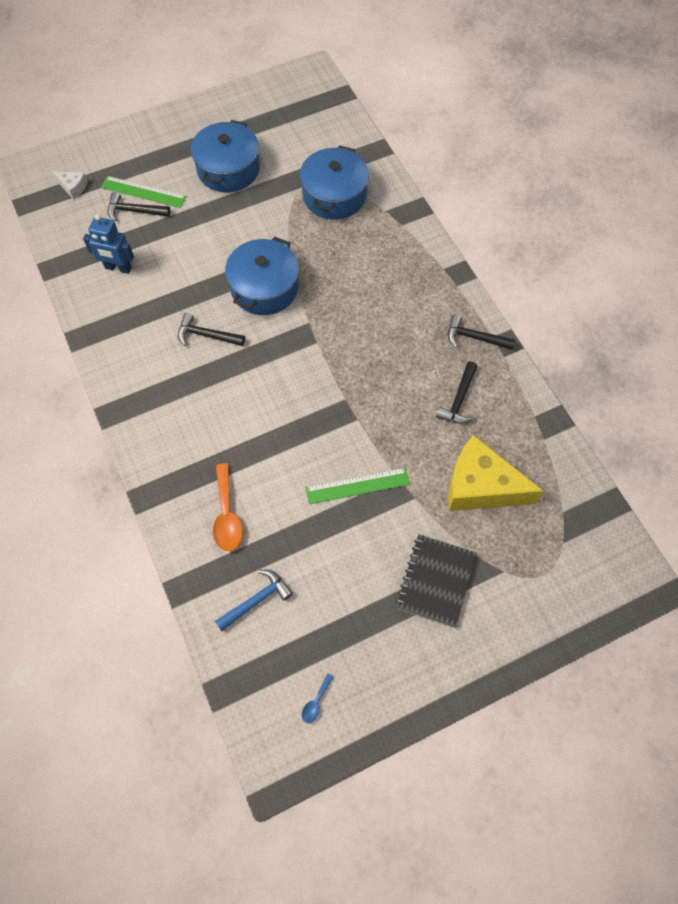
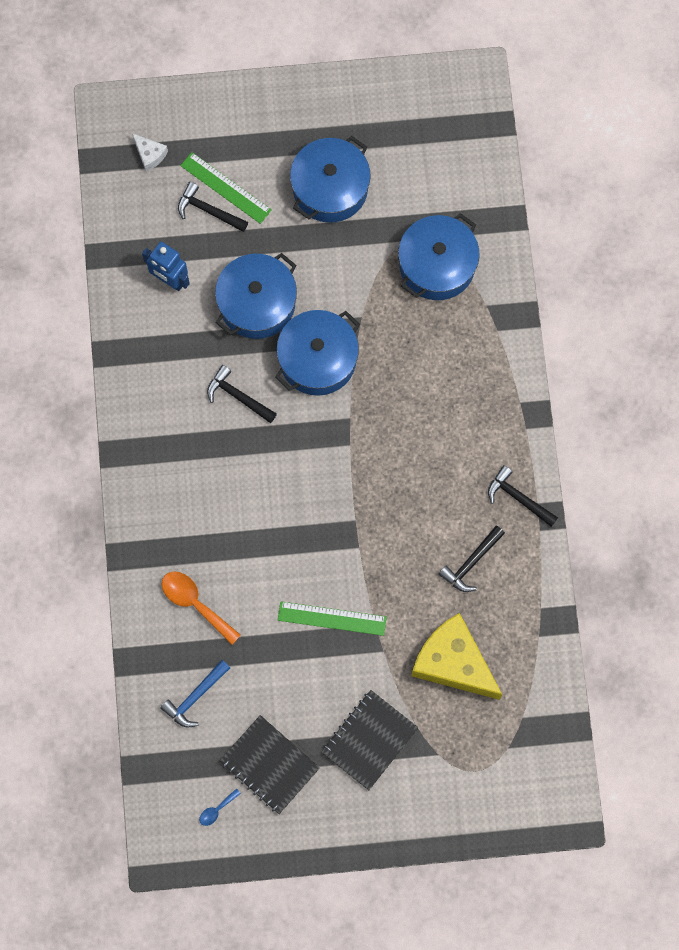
camera: 20 degrees right, 10 degrees up
(198, 263) = (257, 303): none -> blue pot
(227, 515) = (195, 603): orange spoon -> orange spoon turned 120 degrees clockwise
(256, 600) = (195, 697): blue hammer -> blue hammer turned 150 degrees clockwise
(351, 639) = (269, 765): none -> black notebook

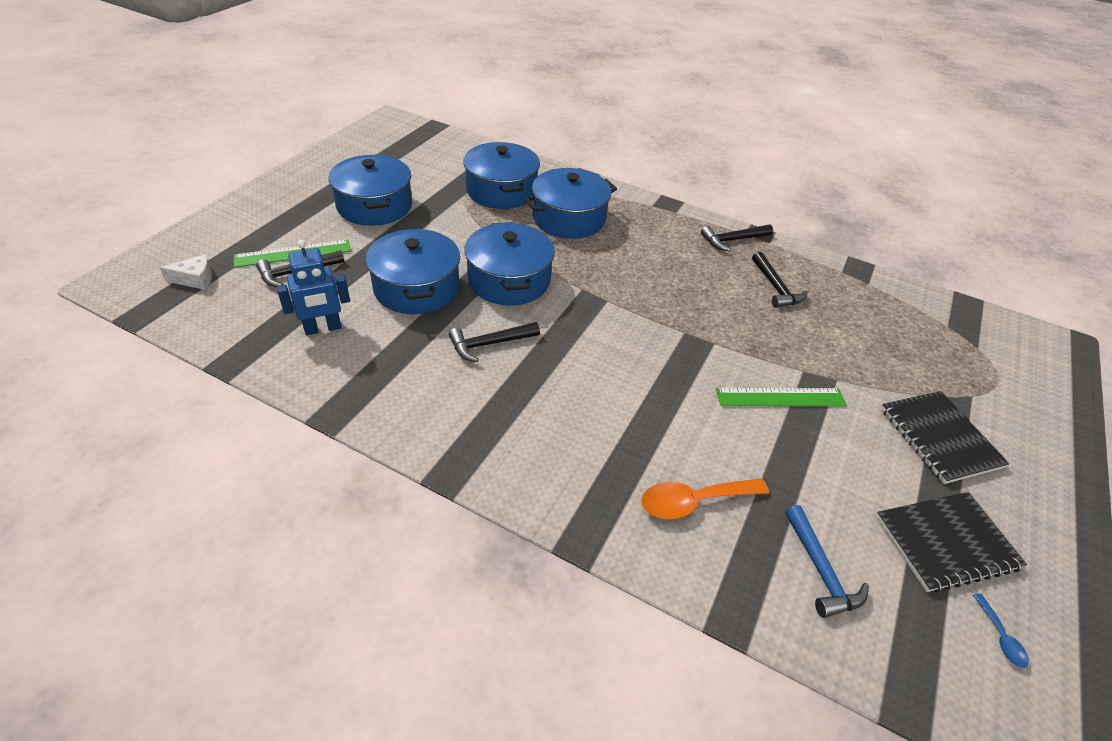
camera: 60 degrees left, 30 degrees down
(332, 618) = (780, 397): green ruler -> green ruler turned 45 degrees clockwise
(439, 348) = (569, 219): none -> blue pot
(453, 662) = (872, 341): yellow cheese -> none

